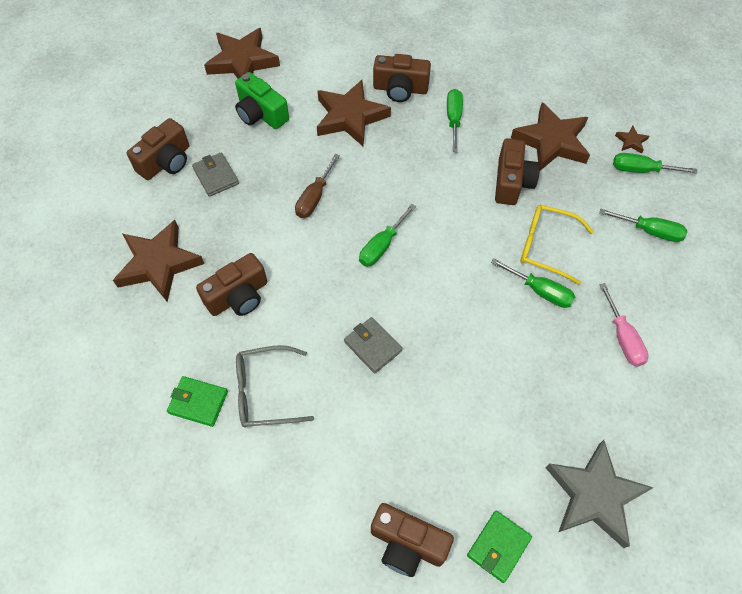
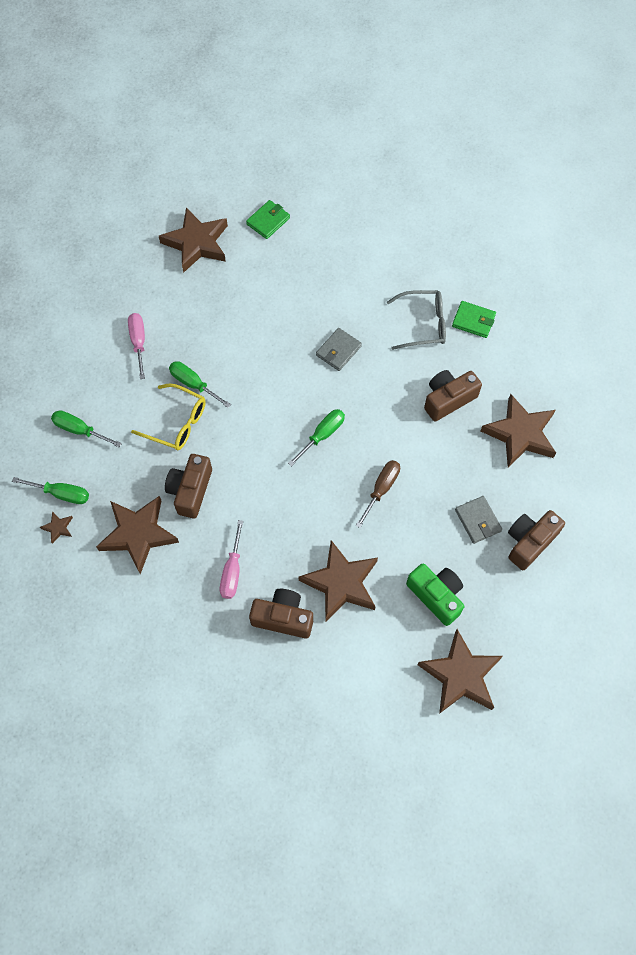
camera: 175 degrees left, 5 degrees up
(373, 346) = (338, 351): grey wallet -> grey wallet turned 75 degrees clockwise
(407, 544) = (327, 227): brown camera -> none
(453, 119) = (232, 571): green screwdriver -> pink screwdriver
(594, 495) = (196, 243): grey star -> brown star

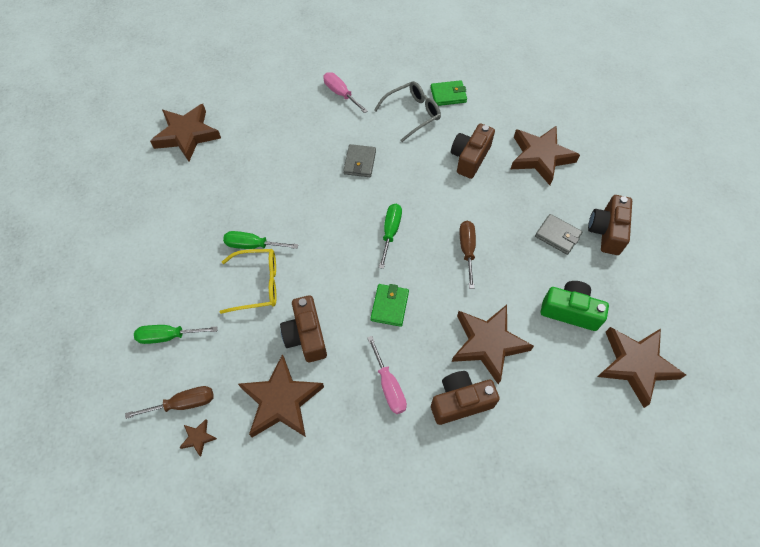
camera: 30 degrees left, 5 degrees down
(61, 494) = (183, 404): green screwdriver -> brown screwdriver
(138, 342) = (181, 235): pink screwdriver -> pink screwdriver (341, 94)
(268, 221) = (238, 94): green wallet -> green wallet (389, 306)

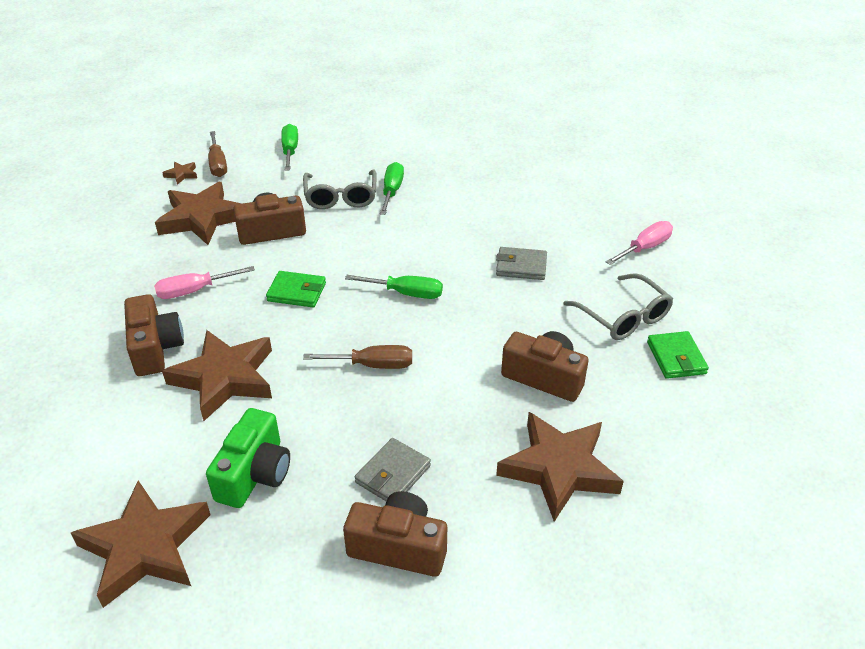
camera: 90 degrees right, 20 degrees down
(187, 135) = (546, 139): brown star -> none
(257, 284) = (341, 197): yellow glasses -> grey glasses

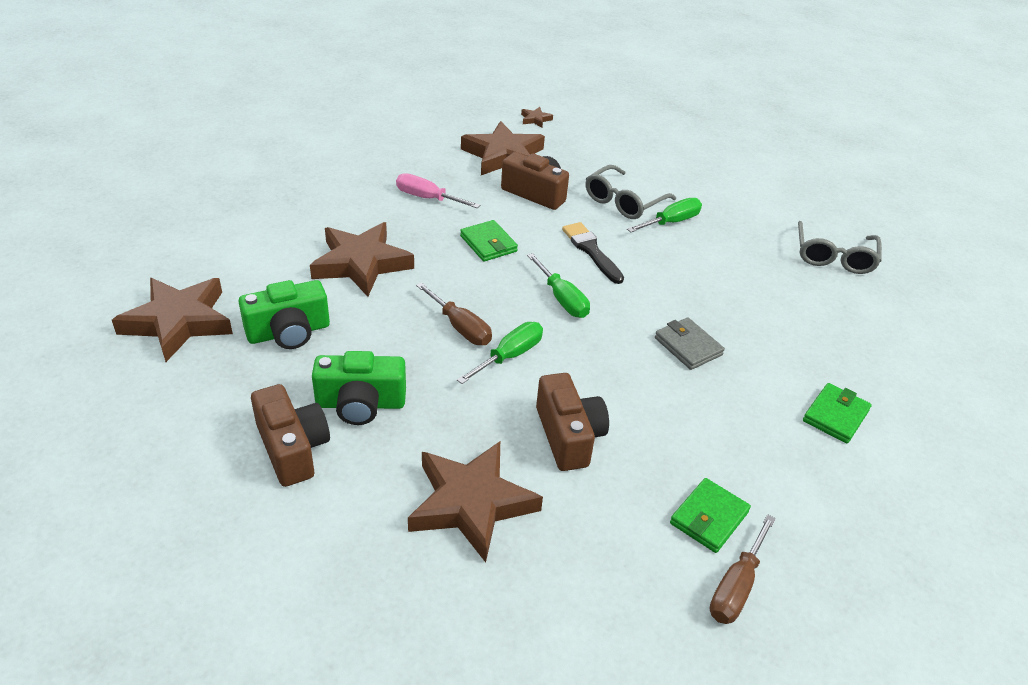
camera: 45 degrees right, 0 degrees up
(155, 348) = (352, 216): brown camera -> none
(218, 164) = (570, 127): brown screwdriver -> brown screwdriver (736, 586)
(290, 151) = (638, 147): green screwdriver -> green screwdriver (510, 356)
(373, 246) = (591, 251): none -> black brush
(393, 474) = (360, 404): grey wallet -> green camera
(623, 317) = (715, 450): grey glasses -> grey glasses (834, 257)
(645, 248) = (835, 416): pink screwdriver -> green wallet

